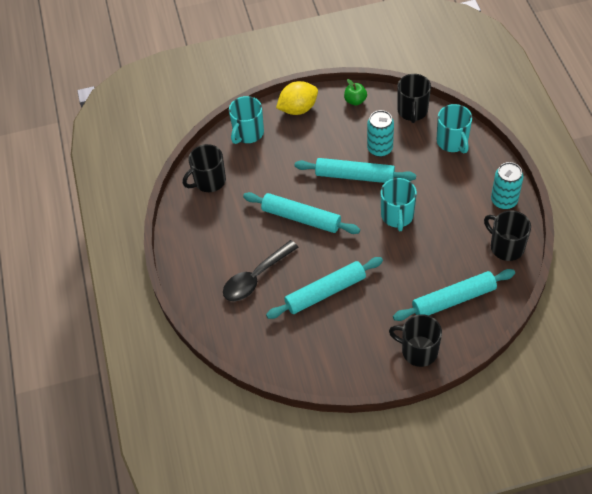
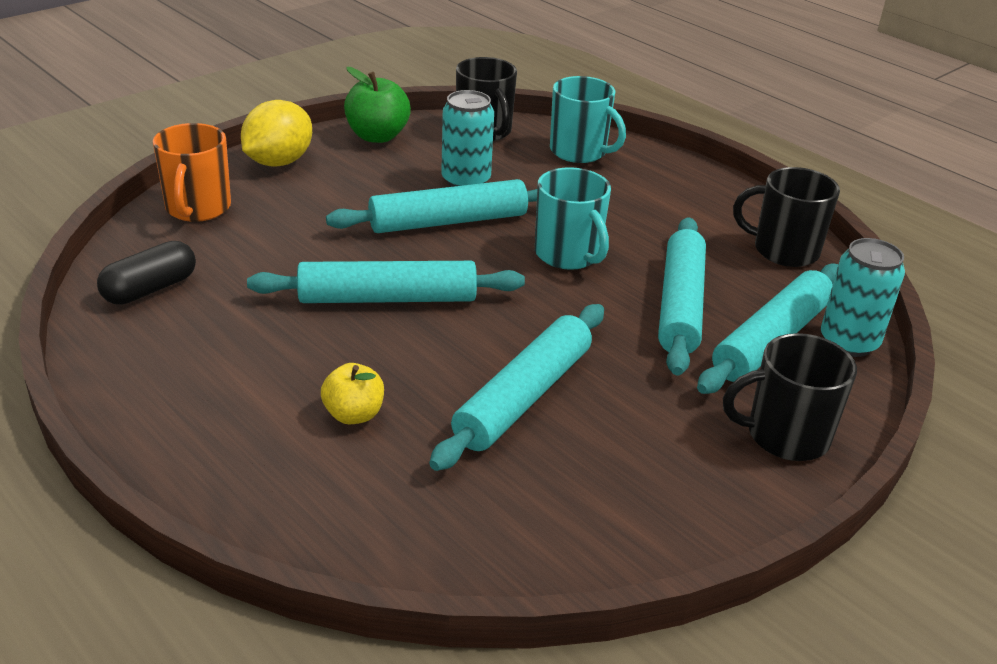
camera: 35 degrees left, 20 degrees down
(209, 181) = (150, 289): black mug -> black capsule
(248, 133) = (197, 208): turquoise mug -> orange mug
(256, 277) = (354, 414): black spoon -> yellow apple
(355, 101) = (377, 136): green apple -> green apple, size x1.52
(427, 265) = (680, 305): none -> turquoise rolling pin
(504, 200) = (723, 198): turquoise can -> turquoise can (848, 342)

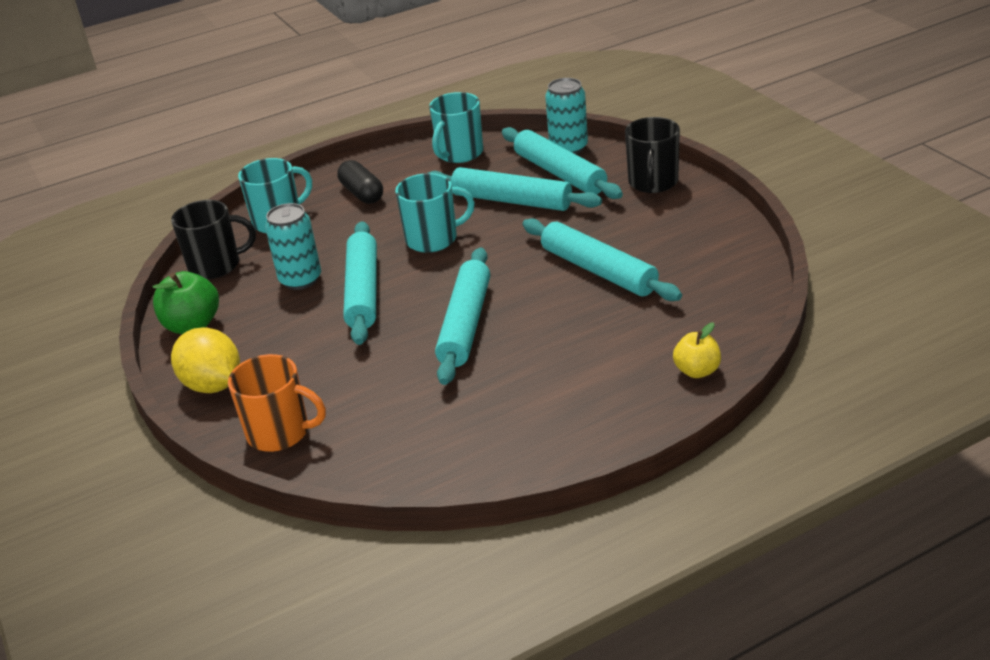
camera: 70 degrees left, 0 degrees up
(150, 289) = (411, 452): black capsule -> black capsule (362, 193)
(354, 414) = (604, 341): yellow apple -> yellow apple (697, 371)
(783, 250) = (459, 153): black mug -> turquoise mug

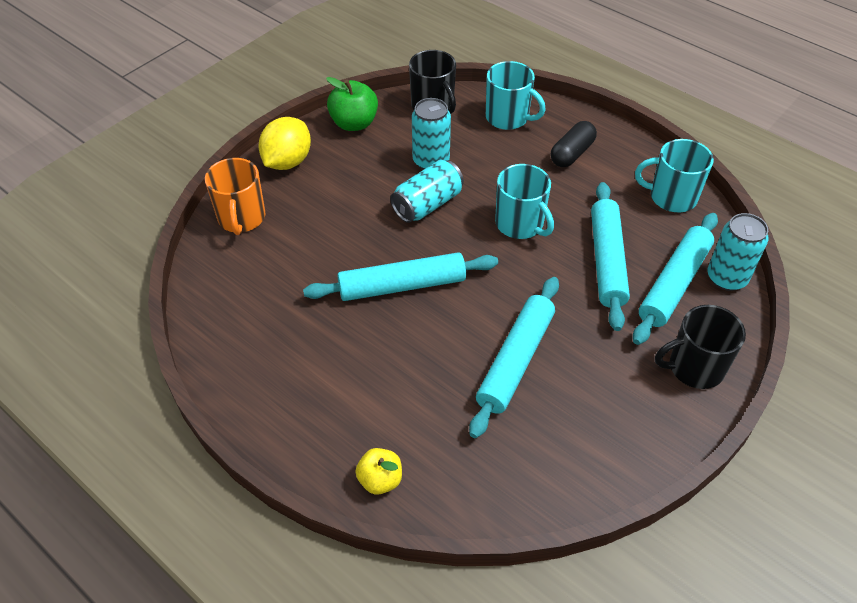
camera: 65 degrees right, 15 degrees up
(363, 291) = (427, 204): turquoise rolling pin -> turquoise can

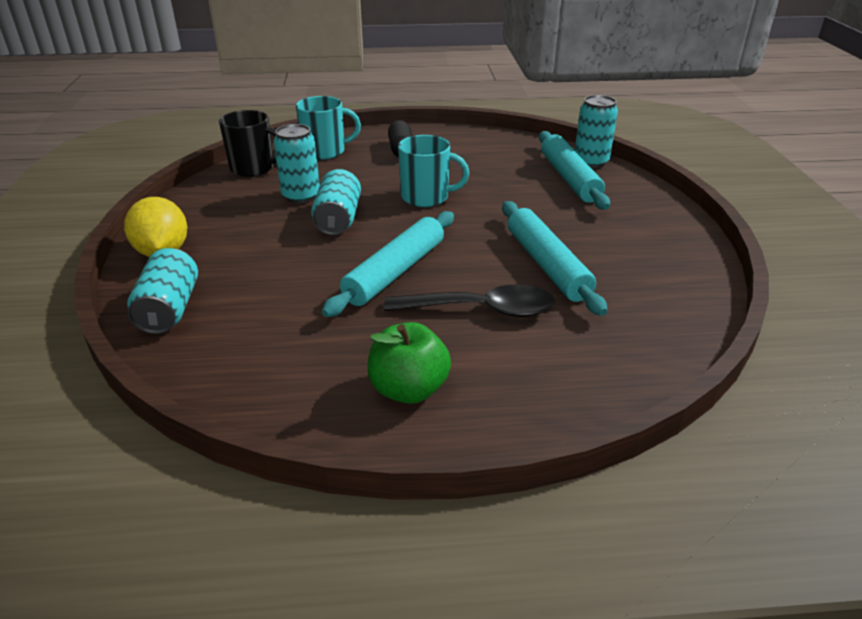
camera: 45 degrees left, 15 degrees down
(241, 218) = (169, 309): orange mug -> turquoise can
(354, 123) = (195, 204): green apple -> green apple (409, 389)
(380, 480) = (579, 394): yellow apple -> none
(413, 363) = (481, 310): none -> black spoon
(607, 261) = (513, 187): turquoise rolling pin -> none
(671, 197) = (498, 143): turquoise mug -> none
(694, 367) = (648, 207): black mug -> none

